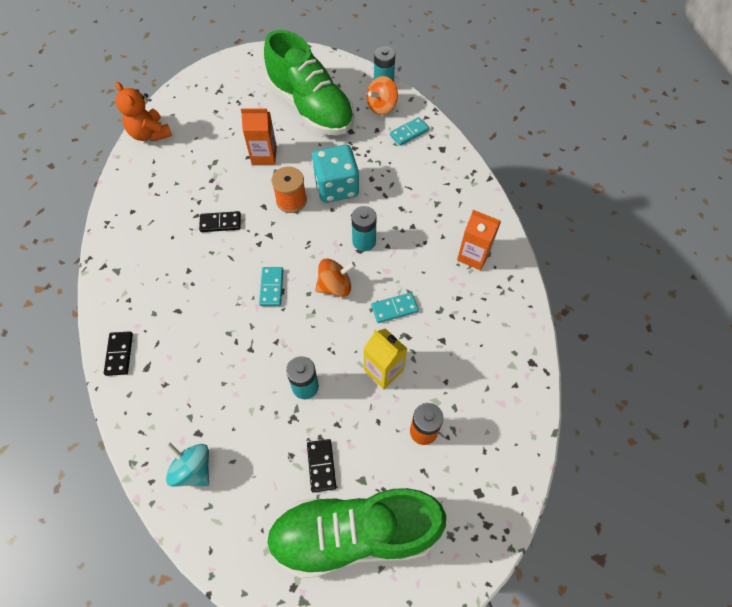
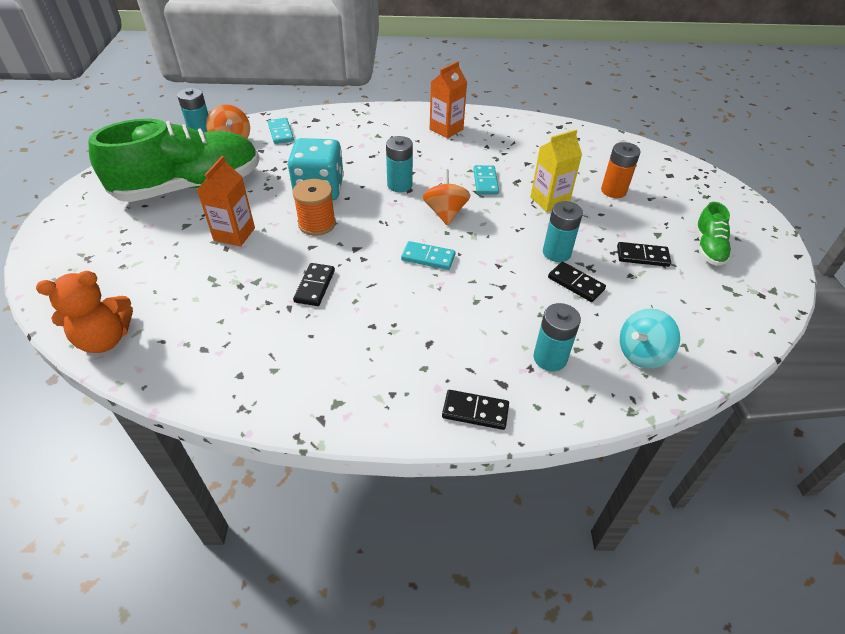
camera: 75 degrees left, 15 degrees down
(176, 397) = (550, 358): none -> turquoise battery
(267, 408) = (576, 283): none -> black domino
(354, 534) = (708, 247): green shoe -> green shoe, size x0.44

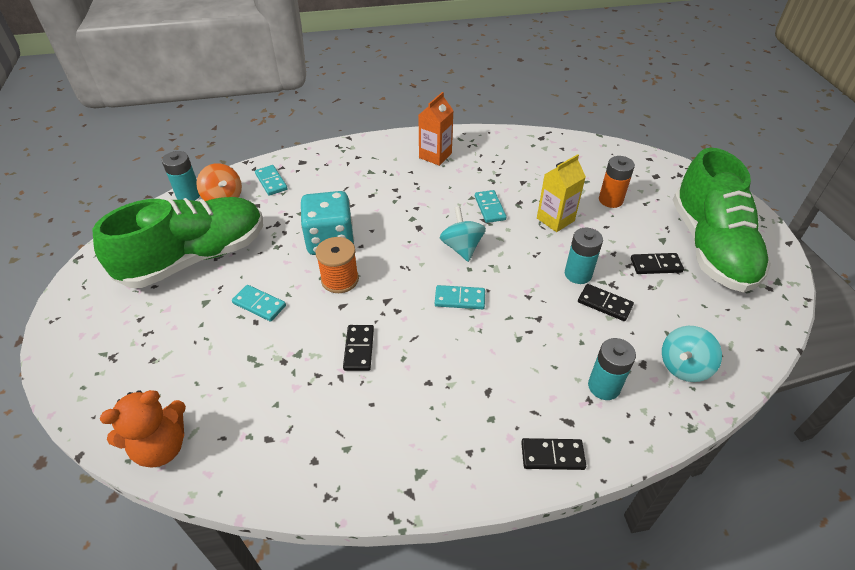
camera: 10 degrees left, 0 degrees up
(234, 234) = (259, 304): orange carton -> turquoise domino
(399, 185) = (408, 223): turquoise battery -> none
(445, 213) = (462, 247): orange spinning top -> turquoise spinning top
(708, 247) = (710, 247): green shoe -> green shoe, size x2.28

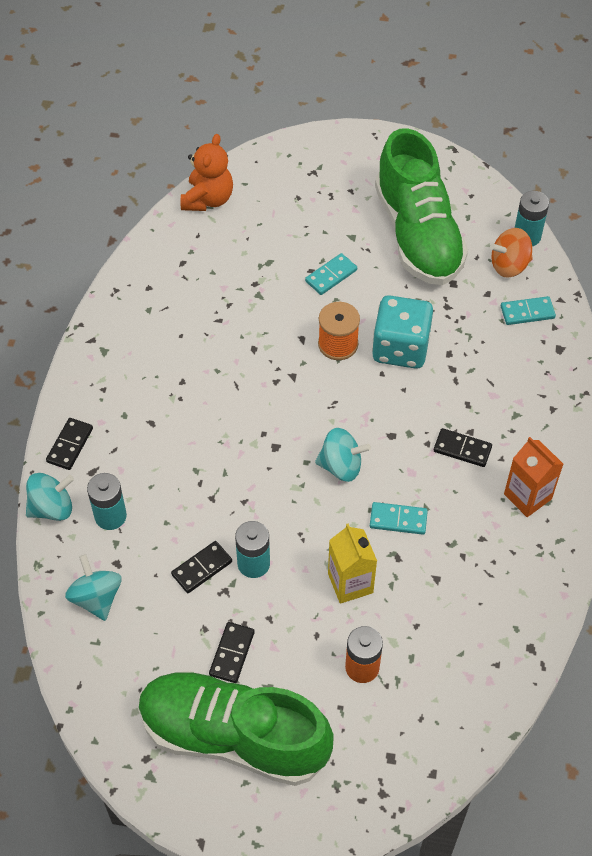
camera: 110 degrees right, 10 degrees up
(161, 446) = (208, 199): orange teddy bear -> orange teddy bear turned 150 degrees counterclockwise
(359, 349) = (243, 339): black domino -> black domino (462, 449)
(459, 299) = (267, 438): turquoise domino -> none
(629, 441) = (52, 508): none -> turquoise spinning top

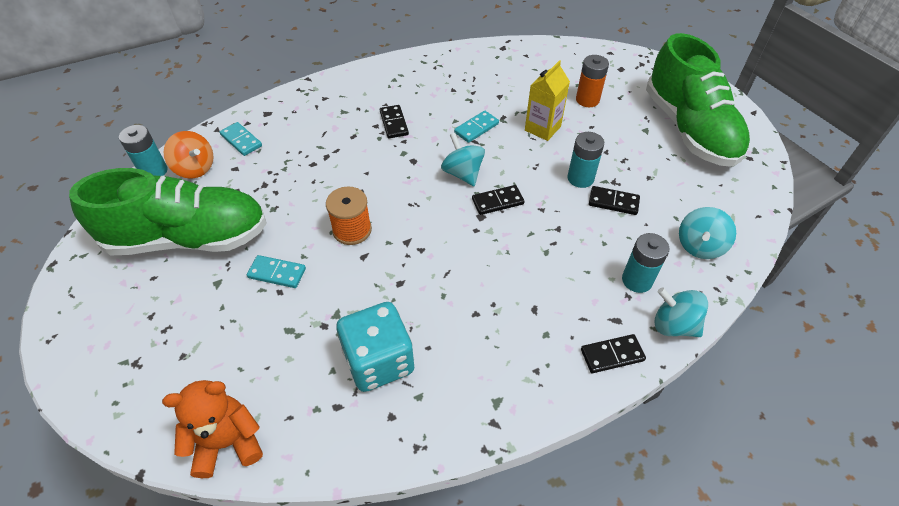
camera: 125 degrees left, 5 degrees down
(232, 653) = (647, 156): black domino -> black domino (497, 201)
(398, 519) = (476, 128): turquoise domino -> turquoise domino turned 75 degrees clockwise
(400, 348) = (327, 191): turquoise dice -> turquoise dice (379, 361)
(418, 234) = (188, 238): green shoe -> green shoe turned 45 degrees clockwise
(527, 496) = (404, 83): orange carton -> none

